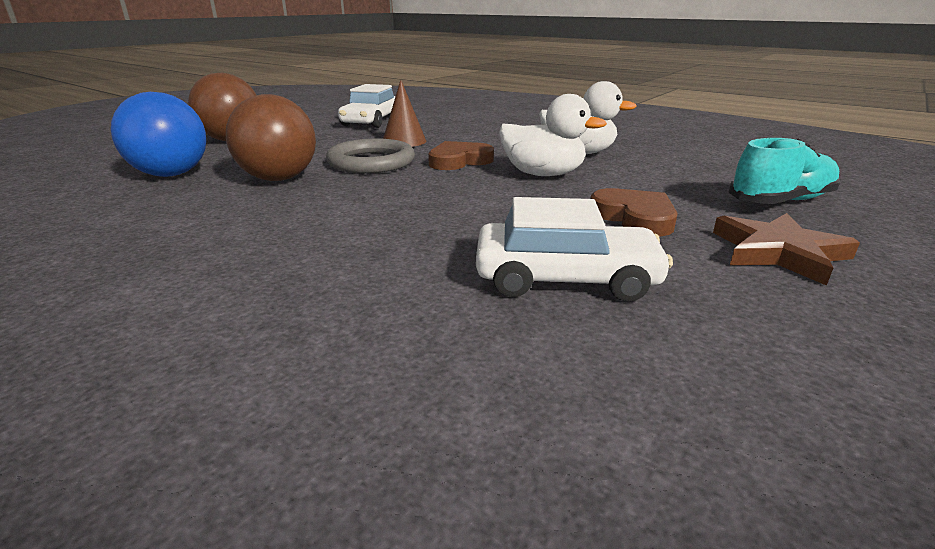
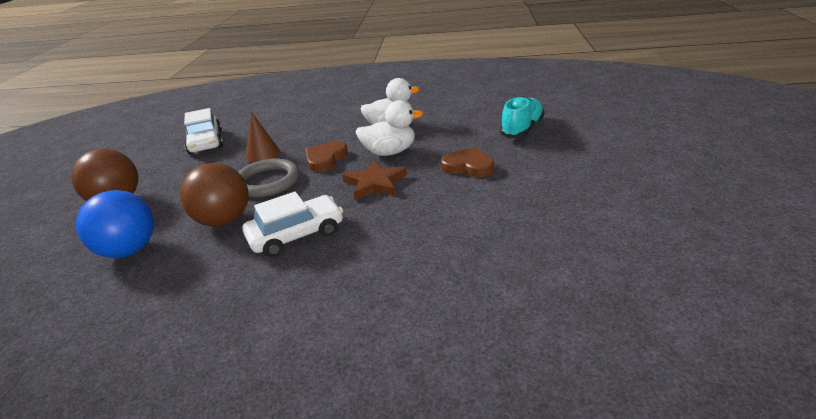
camera: 30 degrees left, 5 degrees up
(565, 278) = (475, 217): white car -> white car (296, 234)
(778, 252) = (545, 164): brown star -> brown star (375, 183)

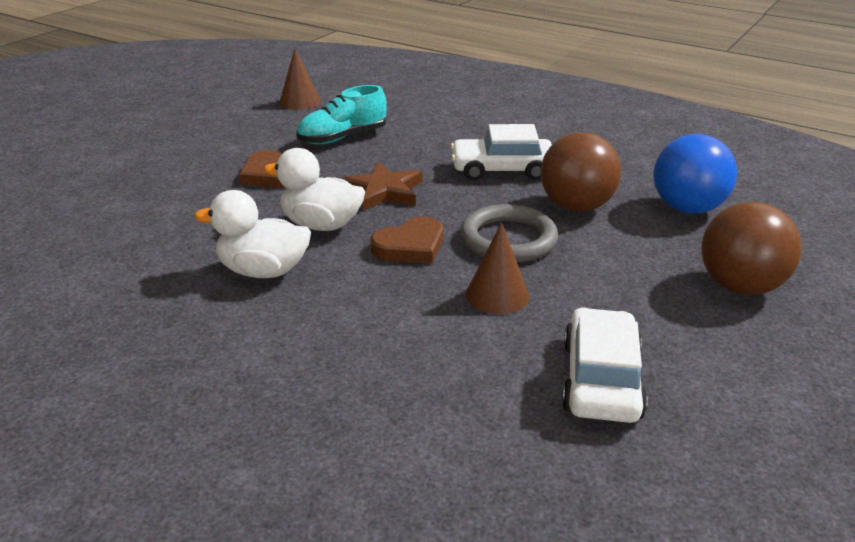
camera: 155 degrees left, 0 degrees up
(522, 129) = (135, 196): turquoise shoe -> turquoise shoe (342, 138)
(579, 245) = (299, 102): none -> brown cone

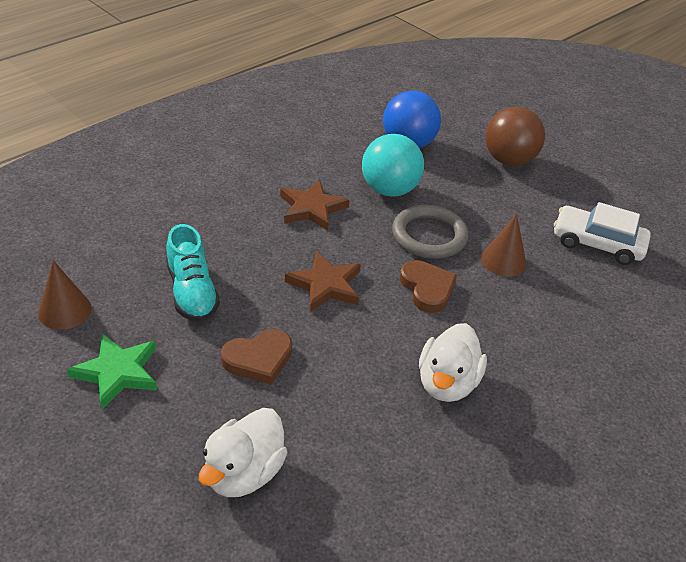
camera: 80 degrees left, 10 degrees up
(239, 129) = (118, 373): none -> green star
(321, 225) = (376, 335): white duck -> white duck (244, 473)
(502, 170) = (312, 208): white car -> brown star
(576, 207) = (389, 190): brown ball -> turquoise ball

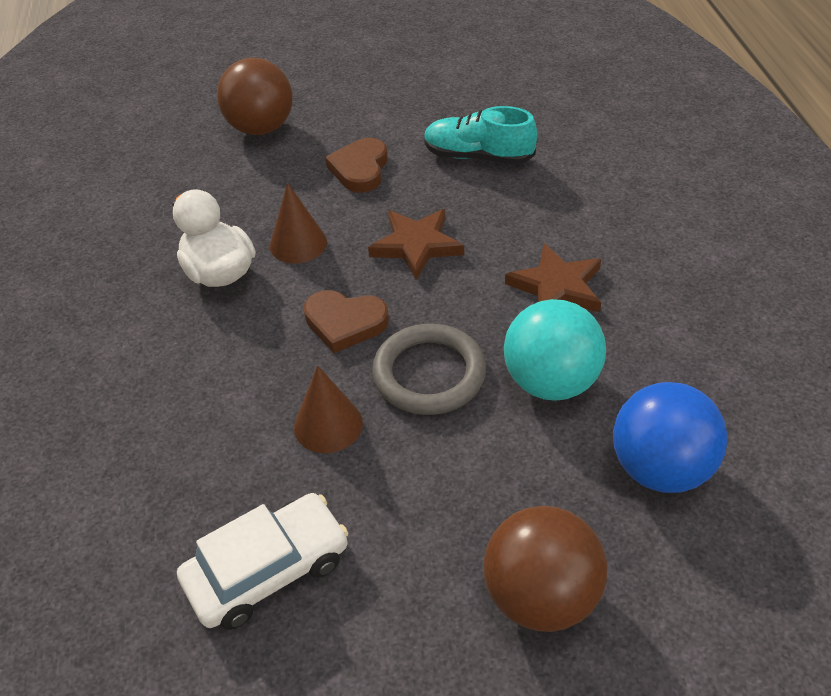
camera: 130 degrees right, 5 degrees up
(65, 310) = (509, 86): brown cone -> brown cone (298, 243)
(118, 373) = (413, 97): green star -> none
(244, 473) = (261, 128): white duck -> brown ball

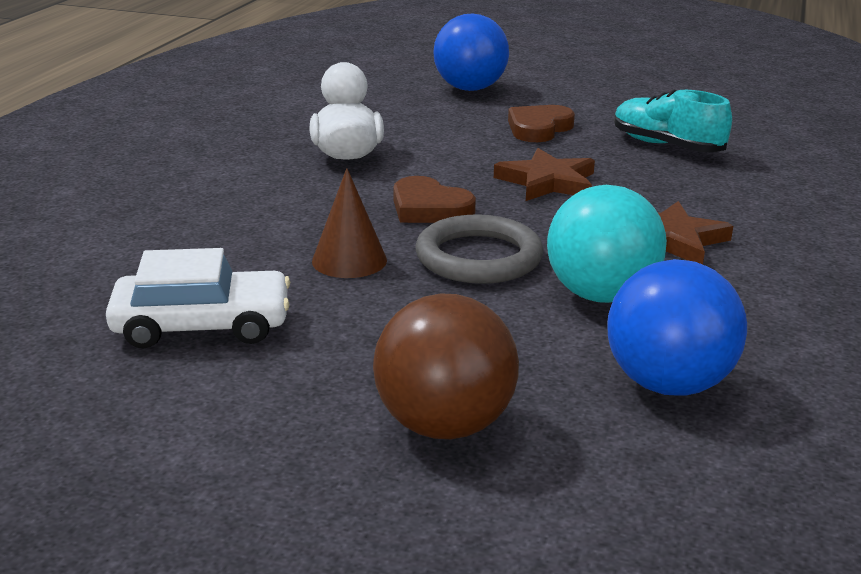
camera: 25 degrees right, 20 degrees down
(261, 128) = (470, 89): brown ball -> blue ball
(298, 243) = (434, 155): brown cone -> none

